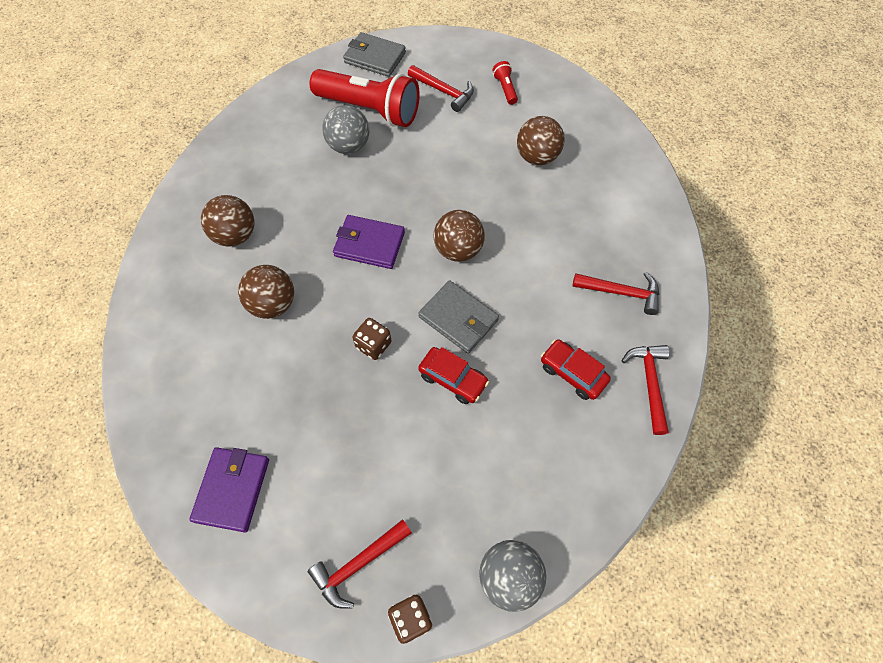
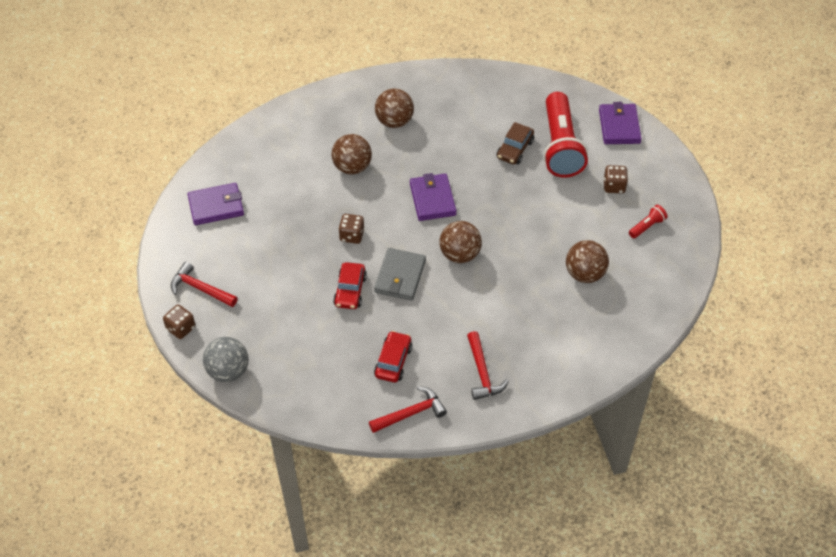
camera: 65 degrees right, 10 degrees down
(349, 146) = (515, 149): grey ball -> brown car
(375, 57) = (619, 126): grey wallet -> purple wallet
(444, 91) = (614, 186): red hammer -> brown dice

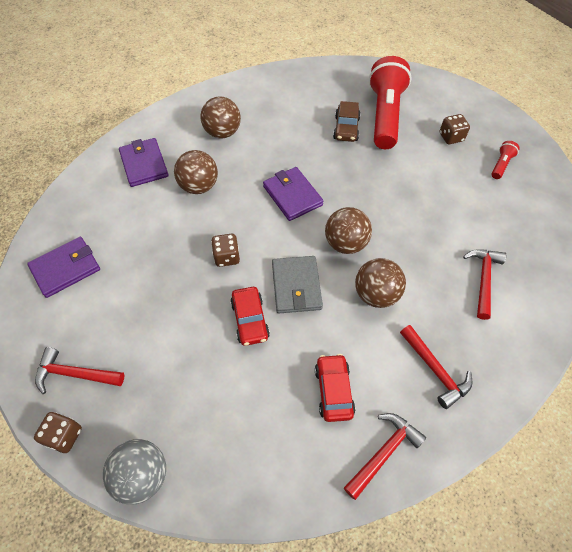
camera: 20 degrees left, 5 degrees up
(560, 146) = (385, 115): red flashlight -> red flashlight turned 150 degrees counterclockwise
(565, 319) = (483, 279): none -> red hammer
(585, 274) = (474, 226): brown ball -> brown ball (376, 294)
(619, 126) = (425, 86): purple wallet -> purple wallet (144, 164)

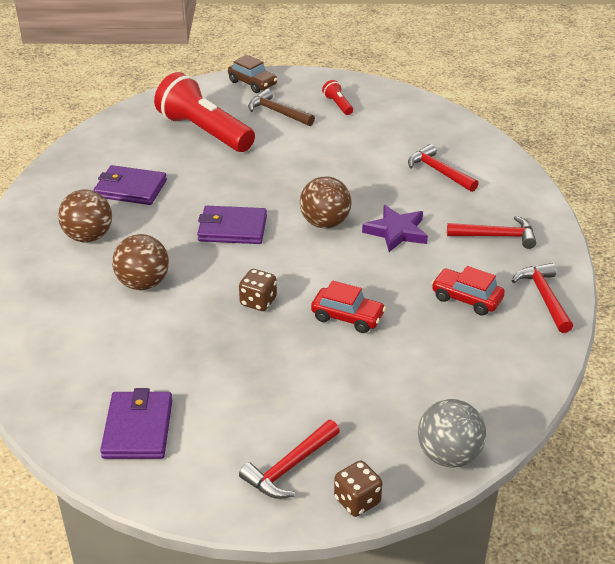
camera: 55 degrees left, 20 degrees down
(144, 164) = (58, 311): purple wallet -> purple wallet (131, 189)
(296, 286) = (340, 272): grey wallet -> none
(346, 128) = (191, 160): brown car -> brown car (252, 83)
(376, 294) = (396, 232): brown ball -> purple star
(451, 137) = (277, 112): brown dice -> brown hammer

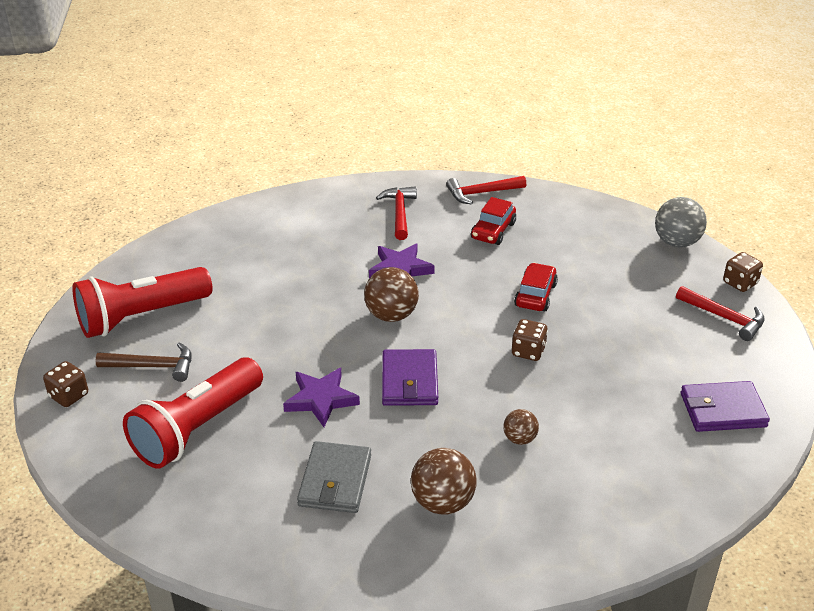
camera: 95 degrees left, 0 degrees up
(131, 189) = (335, 480): purple wallet -> grey wallet
(143, 283) = (519, 439): brown ball -> brown ball, size x0.57
(221, 184) = (321, 399): none -> purple star
(252, 83) = (69, 396): brown car -> brown dice
(277, 112) = (153, 366): brown hammer -> brown hammer turned 120 degrees counterclockwise
(338, 105) = (141, 316): red flashlight -> red flashlight, size x2.42
(438, 171) = (291, 244): red hammer -> none

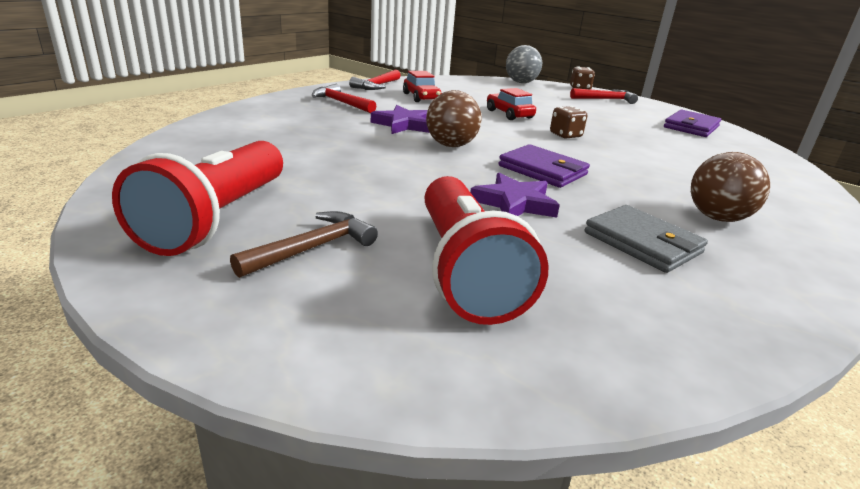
camera: 50 degrees left, 10 degrees down
(69, 396) = (247, 323): brown dice -> none
(519, 439) = (661, 170): brown ball -> none

